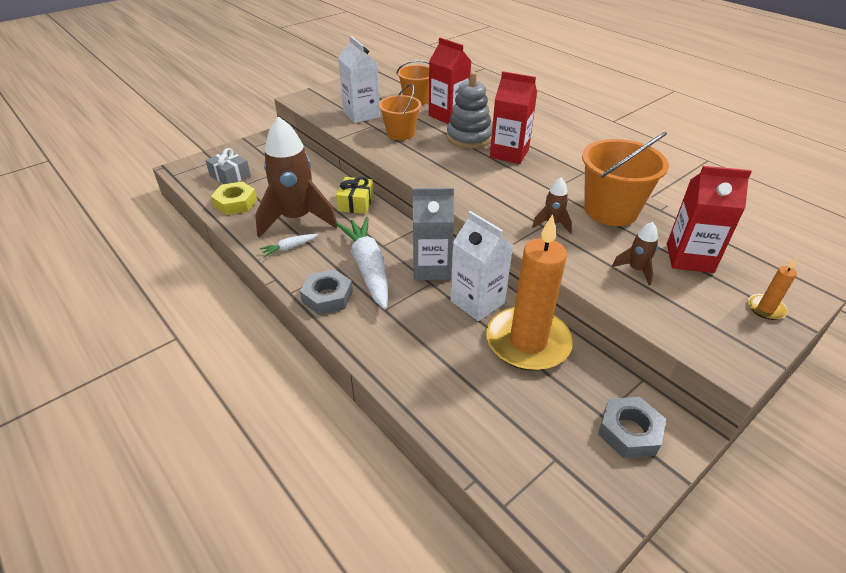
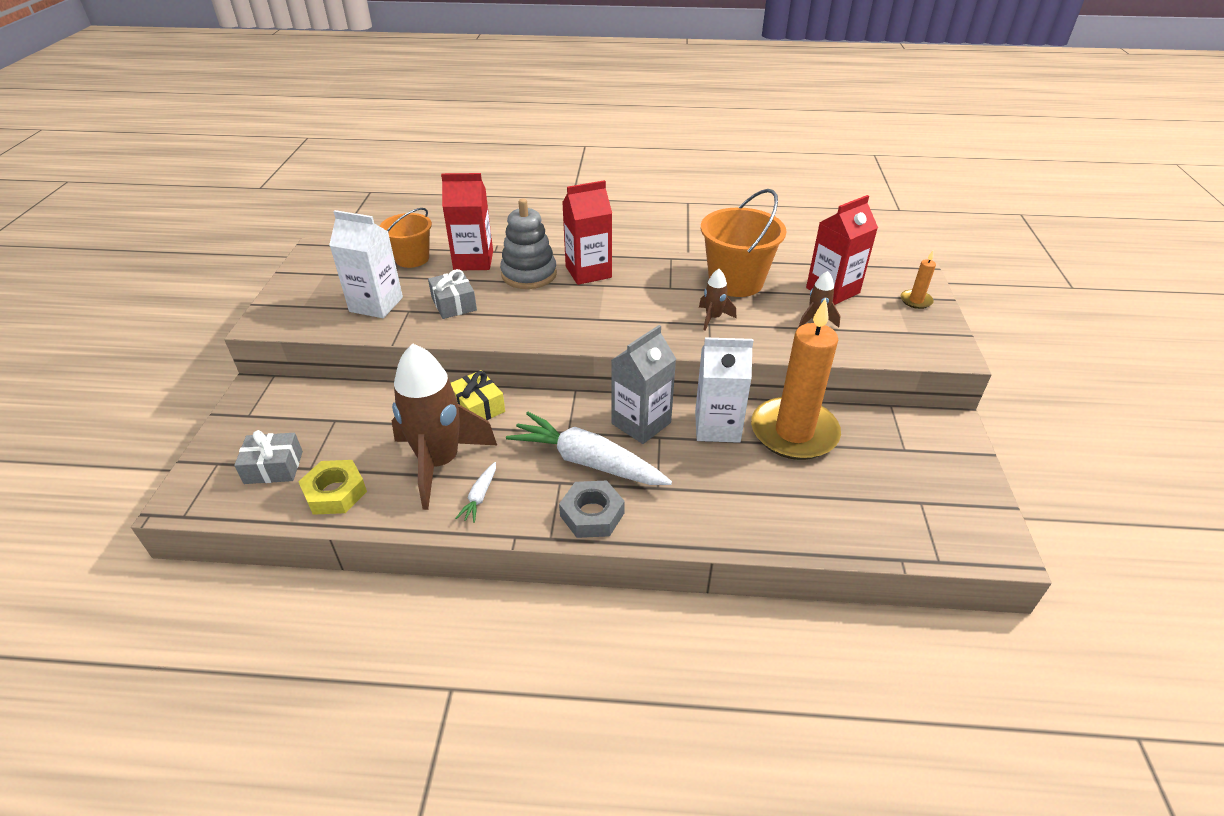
camera: 45 degrees left, 0 degrees up
(400, 133) = (454, 304): orange bucket -> grey gift
(629, 432) = (930, 448): grey nut -> none

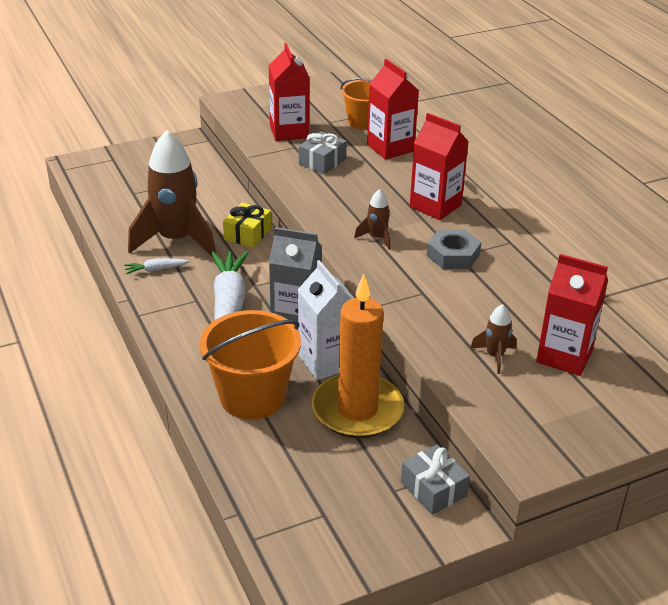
camera: 60 degrees right, 5 degrees down
(273, 467) = (124, 180): grey gift -> grey gift (433, 489)
(335, 492) = (118, 211): yellow nut -> none
(376, 304) = (289, 131): white carton -> red carton
(529, 274) = (399, 179): grey stacking toy -> none
(592, 514) = (174, 326): grey nut -> grey nut (453, 255)
(713, 318) = (434, 292): brown rocket -> brown rocket (377, 238)
(736, 281) = (511, 290): orange bucket -> orange bucket (252, 397)
(916, 301) = (610, 421): orange candle -> none

